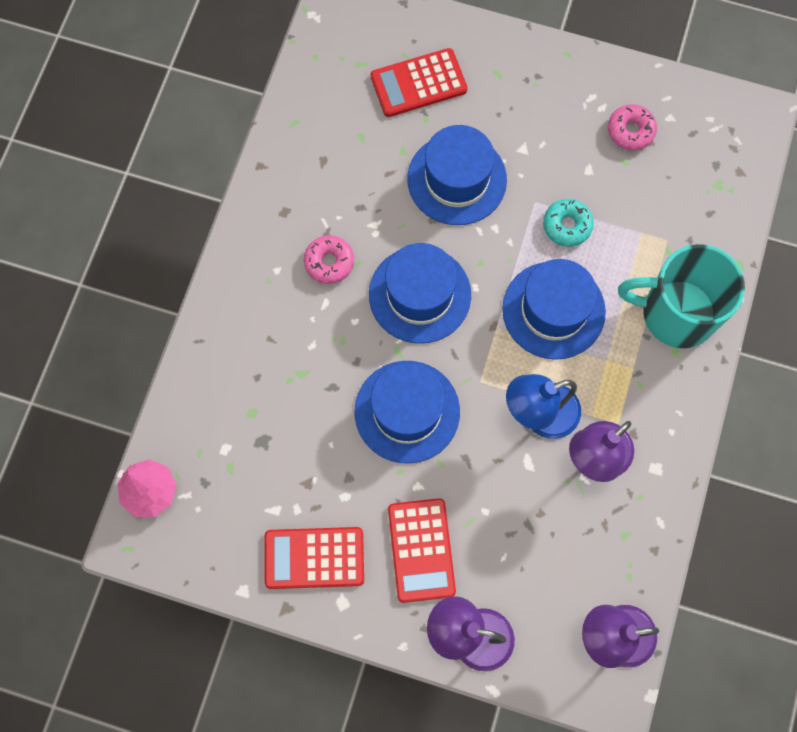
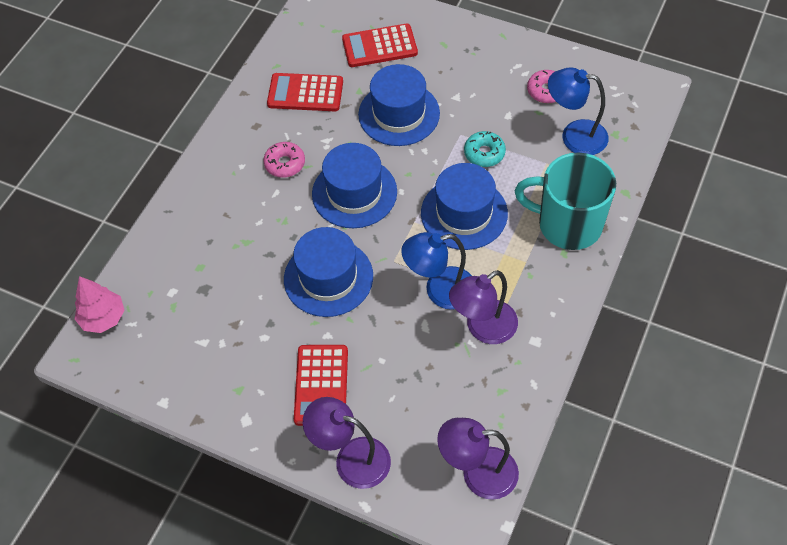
camera: 10 degrees right, 15 degrees down
(314, 558) = (229, 382): red calculator -> red calculator (305, 93)
(671, 192) = (574, 136): none -> blue lamp

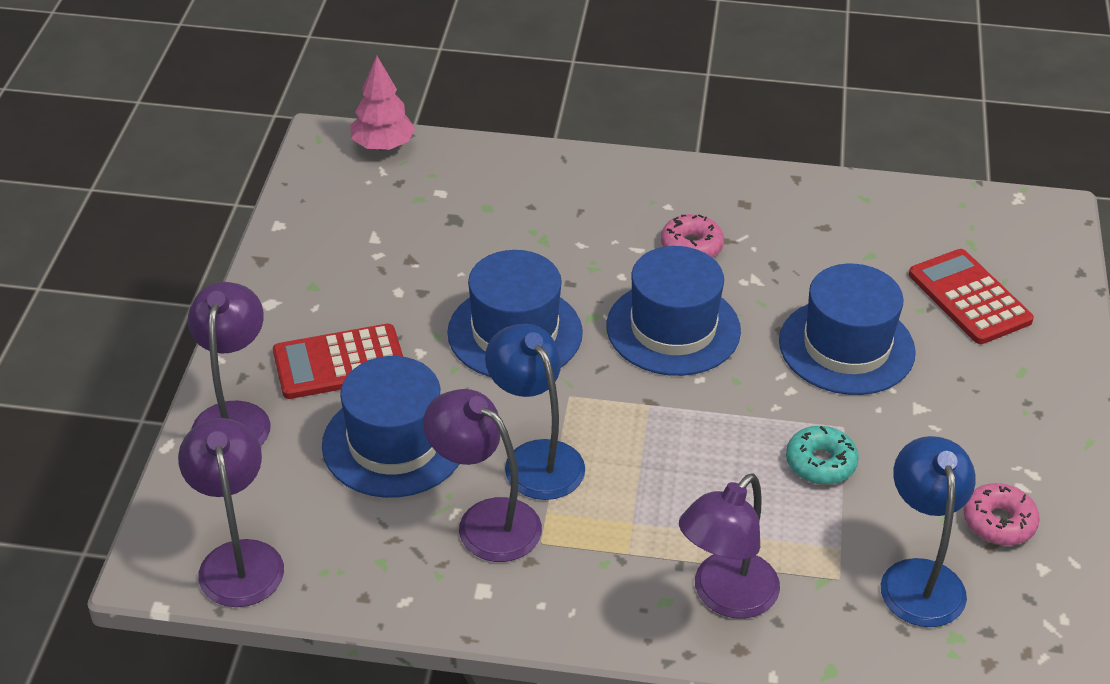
camera: 70 degrees right, 15 degrees down
(305, 93) = (830, 238): red calculator -> none
(464, 213) = (690, 459): blue hat -> blue hat (394, 443)
(567, 224) = (725, 597): turquoise mug -> purple lamp

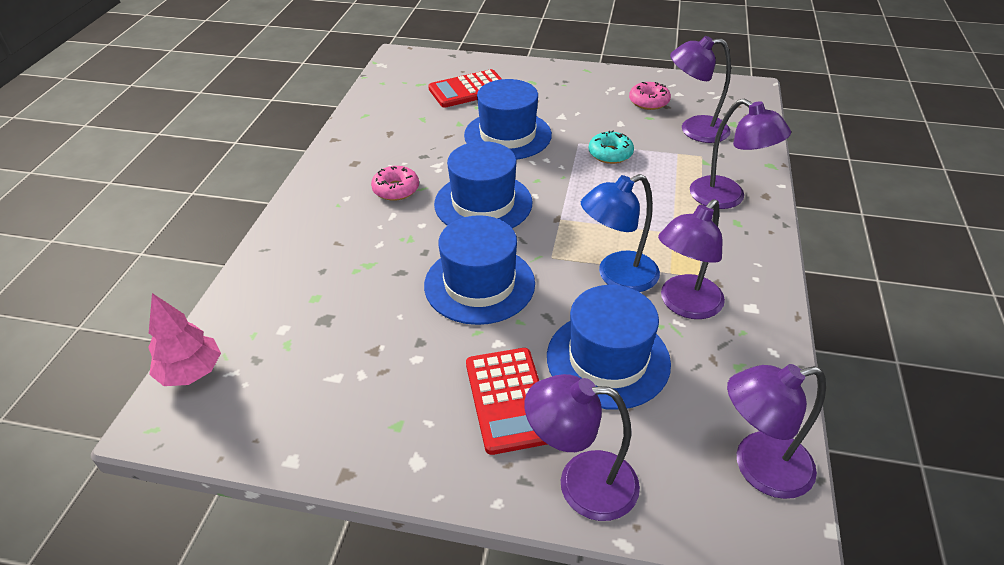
camera: 85 degrees left, 0 degrees up
(919, 577) = (694, 130): blue lamp -> purple lamp

